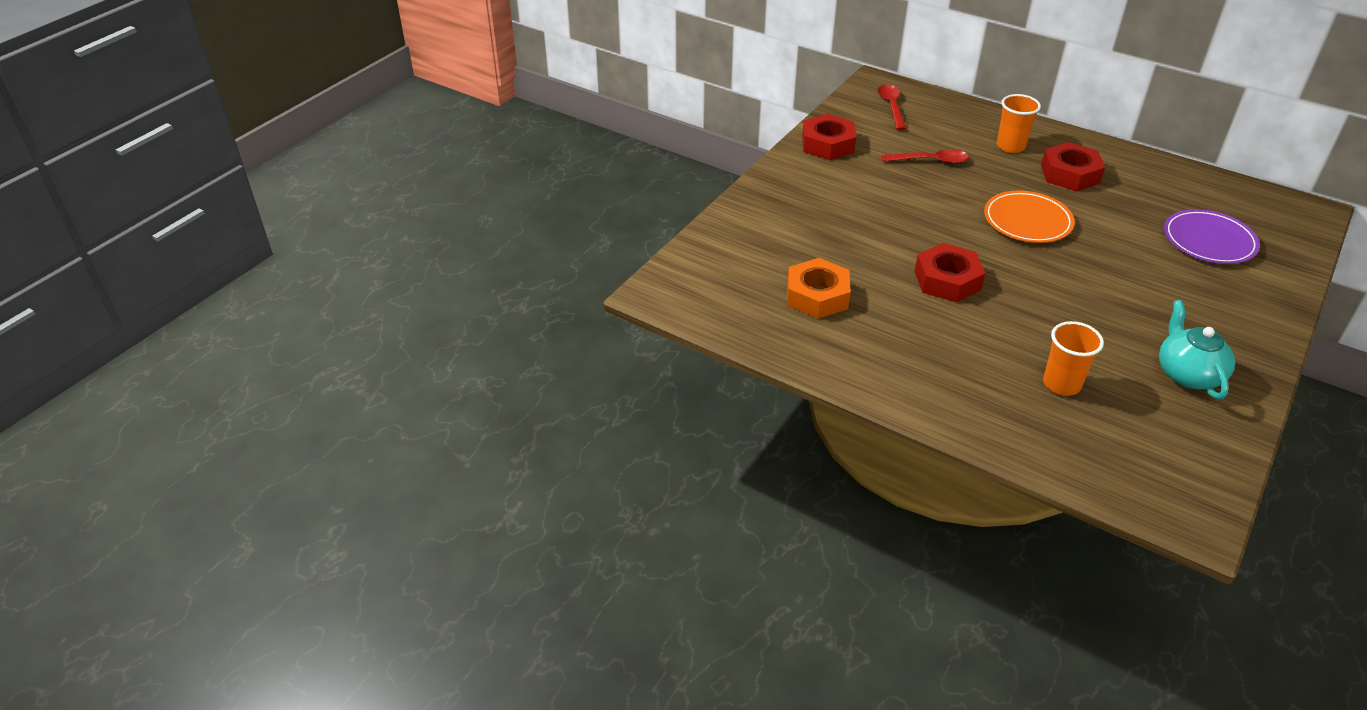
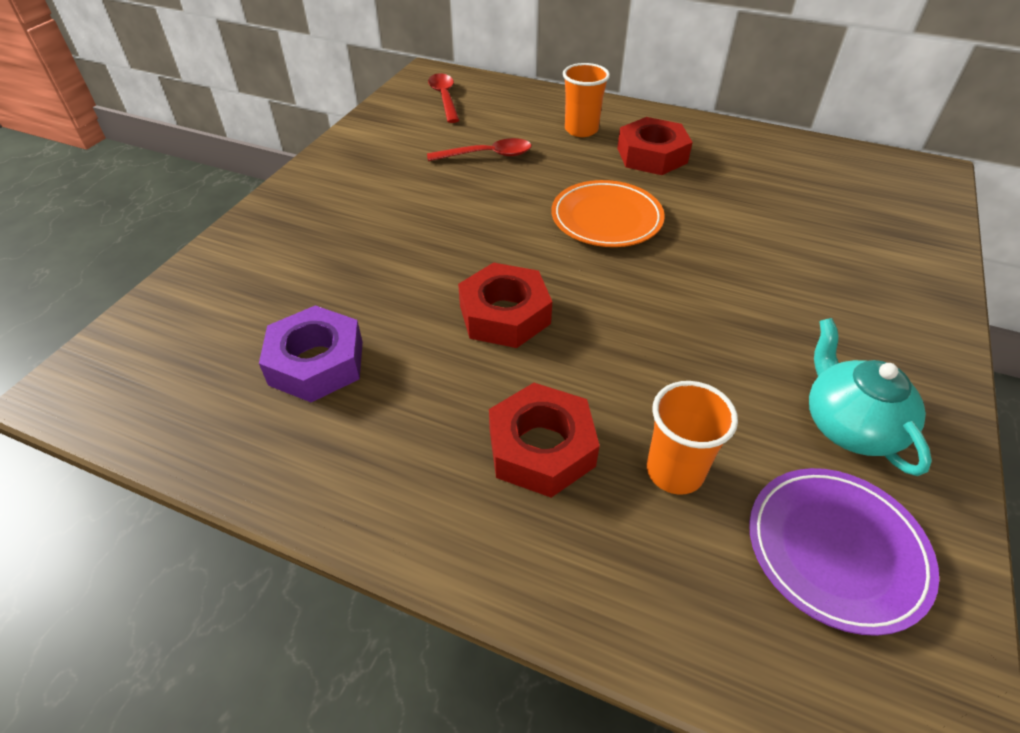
camera: 10 degrees left, 5 degrees up
(817, 296) = (316, 363): orange nut -> purple nut
(827, 144) = (363, 147): red nut -> red nut (541, 448)
(1209, 241) = (827, 221): purple plate -> purple plate (836, 550)

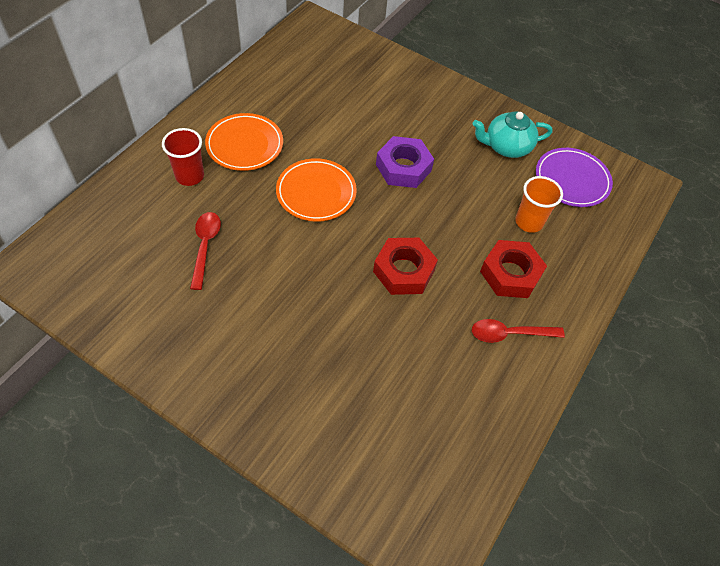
camera: 85 degrees left, 10 degrees up
(316, 363) = (431, 384): purple nut -> purple nut (403, 167)
(444, 98) = (85, 262): red spoon -> red spoon (509, 334)
(581, 130) = (189, 176): orange cup -> red cup
(651, 155) = (245, 145): red nut -> orange plate

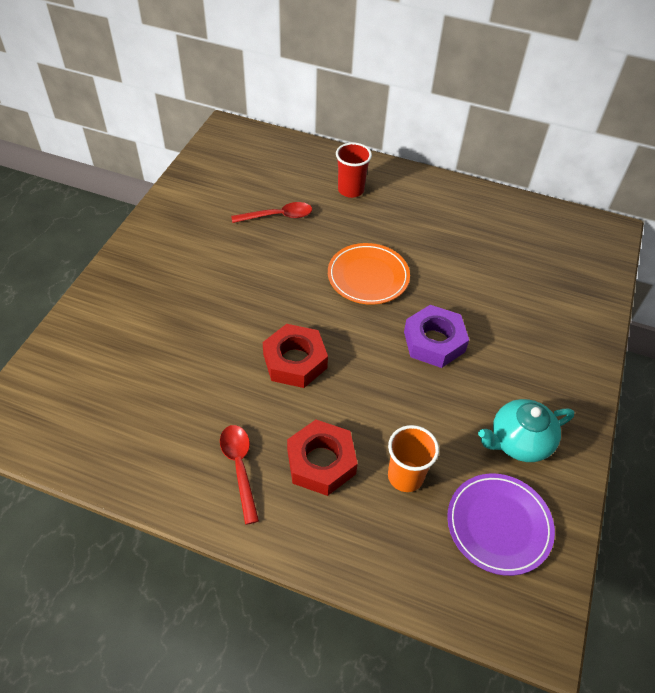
camera: 80 degrees right, 5 degrees down
(245, 145) = (404, 216): orange plate -> none
(506, 147) = (519, 441): turquoise teapot -> turquoise teapot turned 90 degrees counterclockwise

